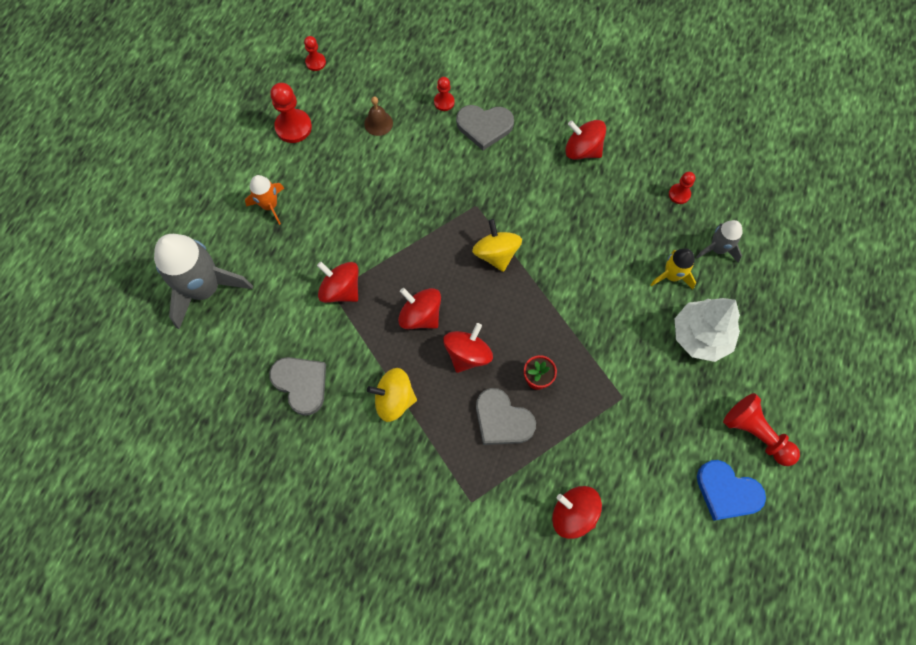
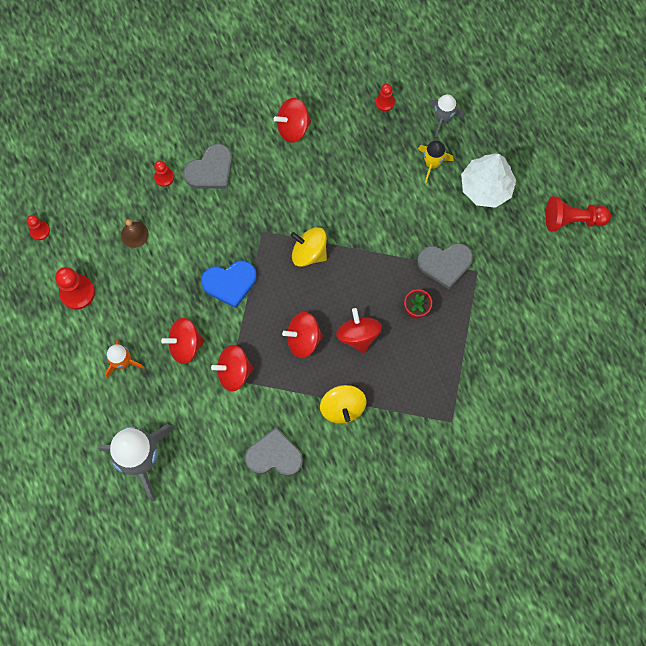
camera: 45 degrees left, 5 degrees up
(394, 399) = (342, 407): yellow spinning top -> yellow spinning top turned 60 degrees counterclockwise
(502, 420) = (420, 355): grey heart -> grey heart (445, 264)
(573, 514) = (516, 370): red spinning top -> red spinning top (185, 345)
(727, 492) = (588, 271): blue heart -> blue heart (230, 283)

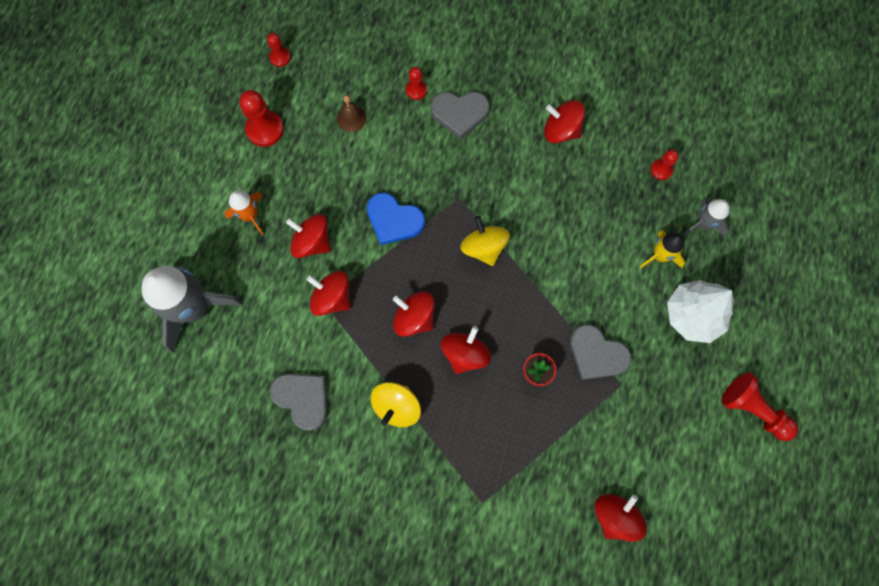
camera: 40 degrees right, 0 degrees up
(542, 359) = (615, 516): none -> red spinning top

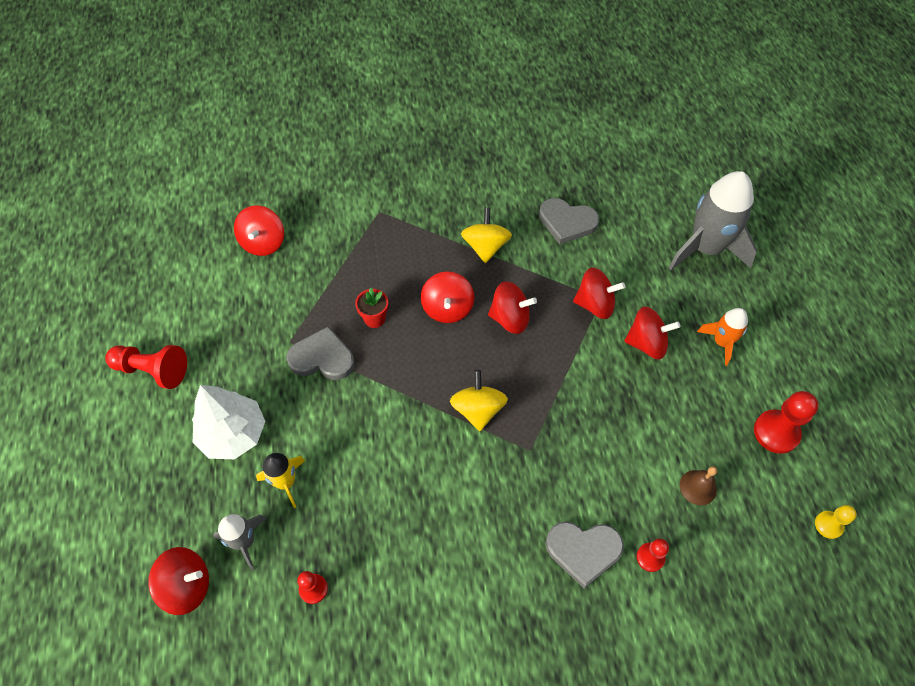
camera: 155 degrees right, 15 degrees down
(280, 57) = (828, 525): red pawn -> yellow pawn
(394, 220) = (583, 397): blue heart -> none
(459, 113) = (583, 551): grey heart -> grey heart turned 150 degrees counterclockwise
(483, 247) = (478, 410): yellow spinning top -> yellow spinning top turned 135 degrees counterclockwise
(561, 131) = (454, 585): red spinning top -> red spinning top (187, 586)

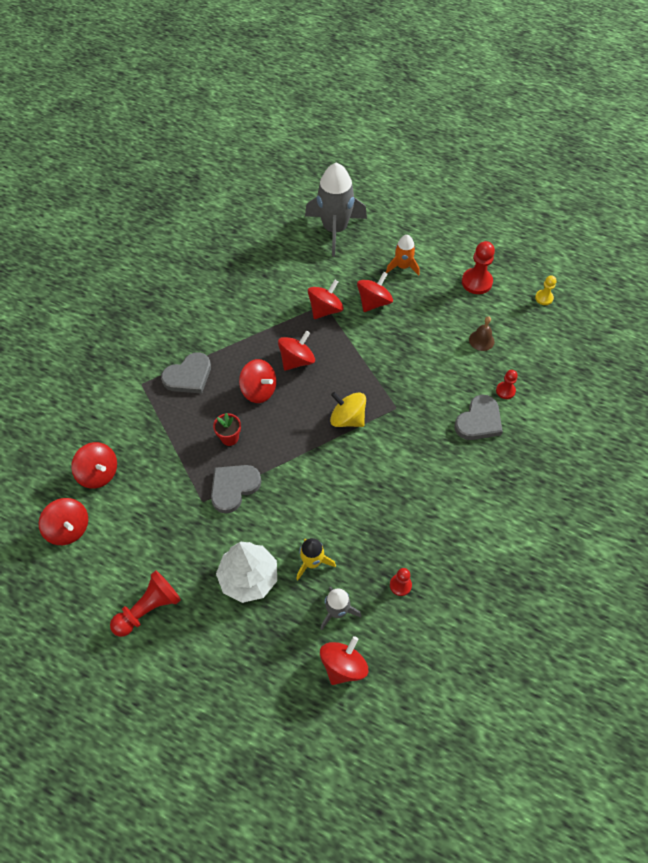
camera: 55 degrees left, 0 degrees up
(195, 258) = (69, 528): none -> red spinning top
(485, 247) = (230, 339): yellow spinning top -> none
(567, 222) = (252, 284): grey heart -> grey heart (188, 376)

